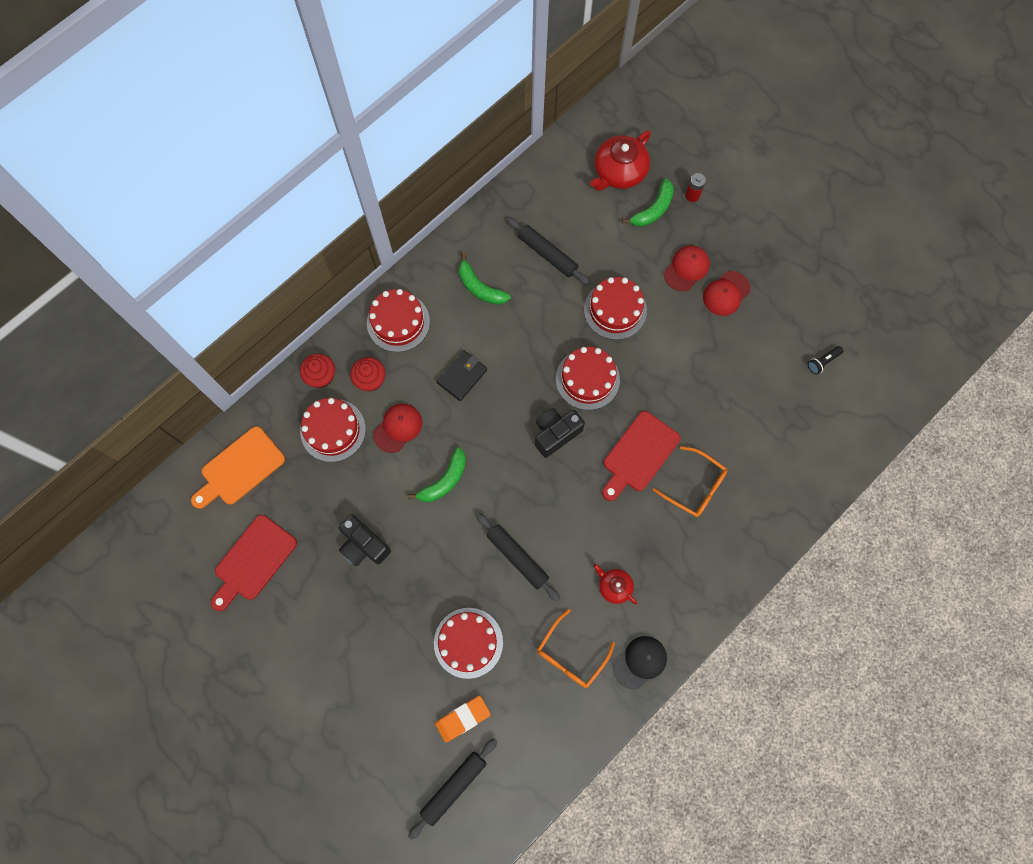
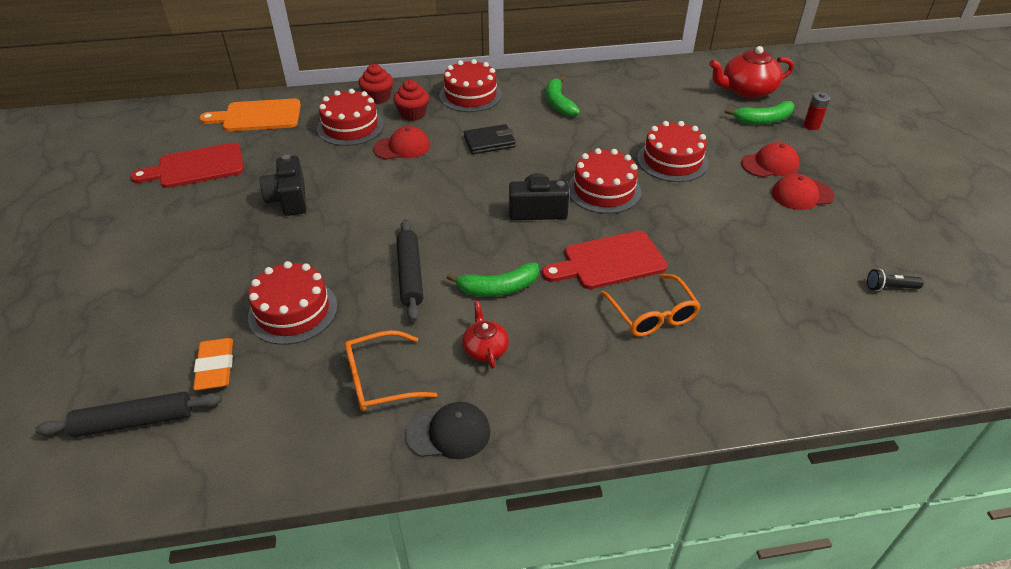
camera: 35 degrees right, 30 degrees down
(444, 480) = (403, 193): green banana -> green banana (498, 288)
(463, 718) = (215, 367): orange eraser -> orange eraser turned 75 degrees clockwise
(547, 254) = (637, 108): black rolling pin -> none

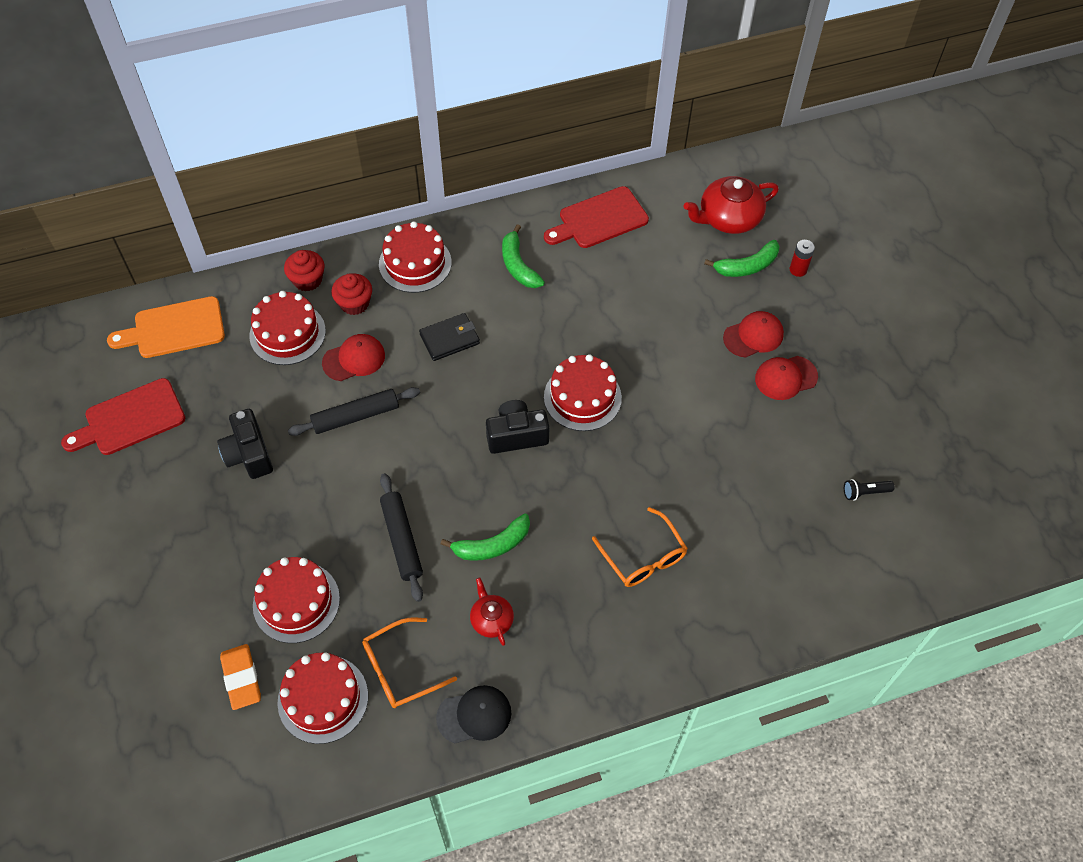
camera: 10 degrees left, 15 degrees up
(135, 421) = (186, 746): black rolling pin -> black rolling pin (355, 416)
(609, 261) = (596, 496): red cutting board -> red cutting board (599, 219)
(672, 160) = (651, 343): red cake -> red cake (323, 698)

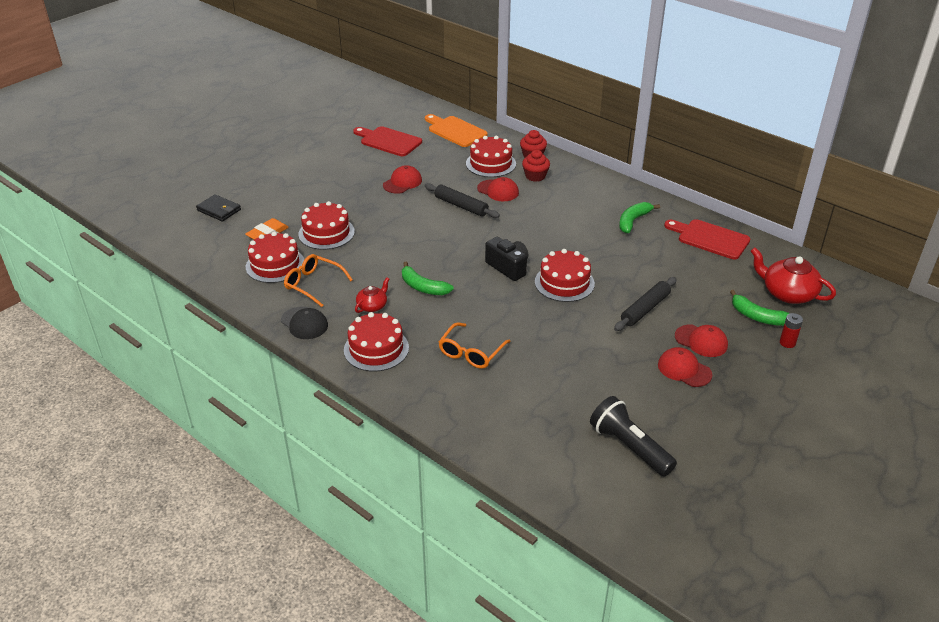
camera: 60 degrees right, 20 degrees down
(249, 454) = (402, 182): black camera -> red cap
(402, 540) = (396, 253): black rolling pin -> black rolling pin (645, 309)
(415, 263) = (587, 185): red cake -> red cake (376, 349)
(449, 339) = (549, 217): black wallet -> black wallet (219, 210)
(865, 492) = (629, 447): black flashlight -> black flashlight, size x2.14

